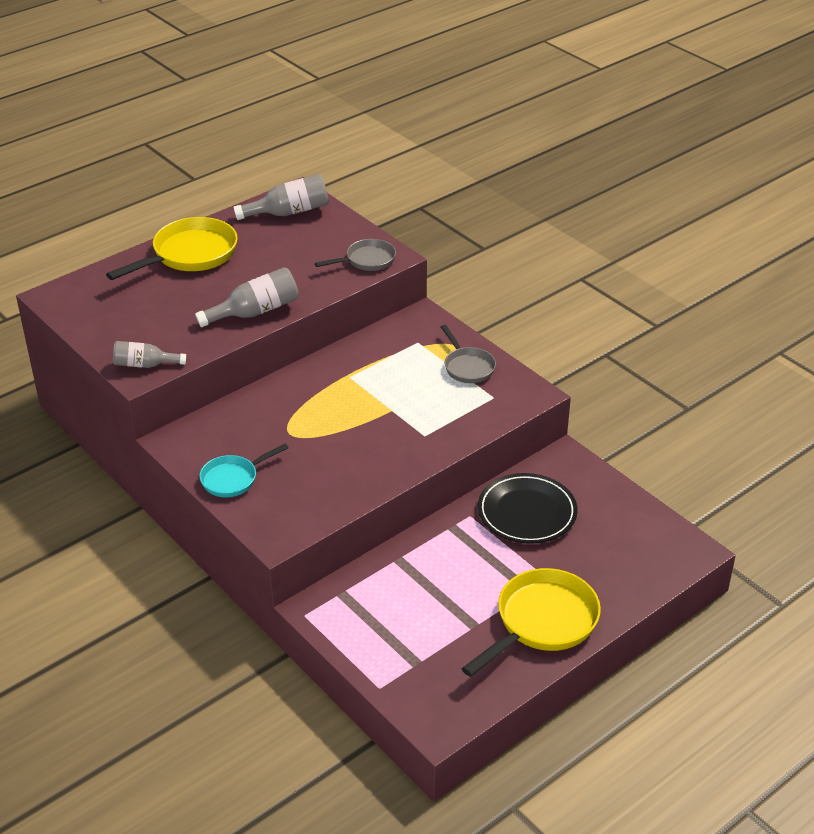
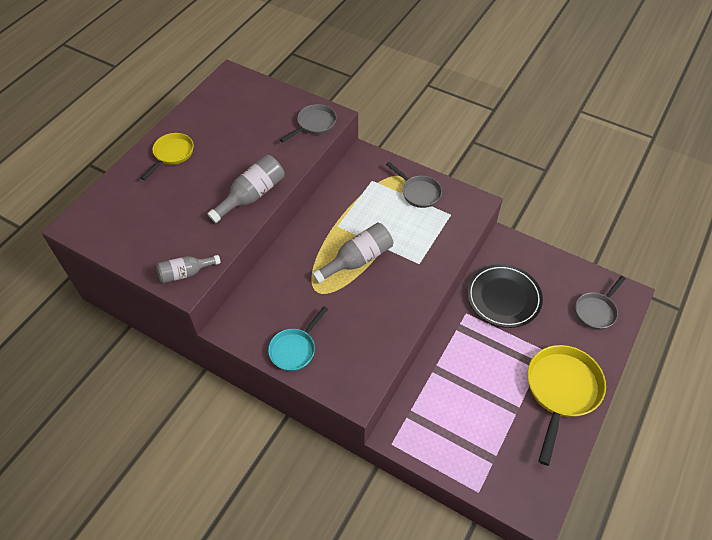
camera: 20 degrees left, 15 degrees up
(190, 255) = (172, 154): yellow pan -> yellow pan, size x0.58
(289, 213) = (232, 95): grey bottle -> grey bottle (357, 260)
(640, 556) = (596, 311): none -> grey pan

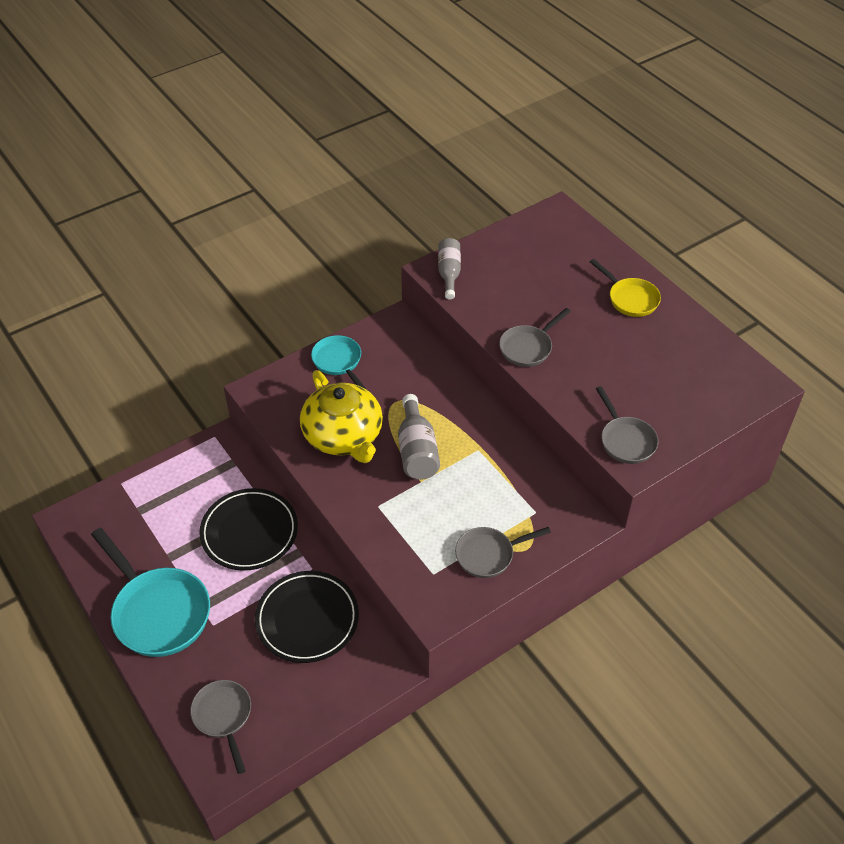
camera: 115 degrees right, 5 degrees down
(252, 196) = (528, 347): grey bottle -> grey pan
(369, 311) = (343, 436): none -> yellow teapot
(463, 367) = (249, 532): none -> black plate
(561, 391) = (158, 611): yellow pan -> turquoise pan

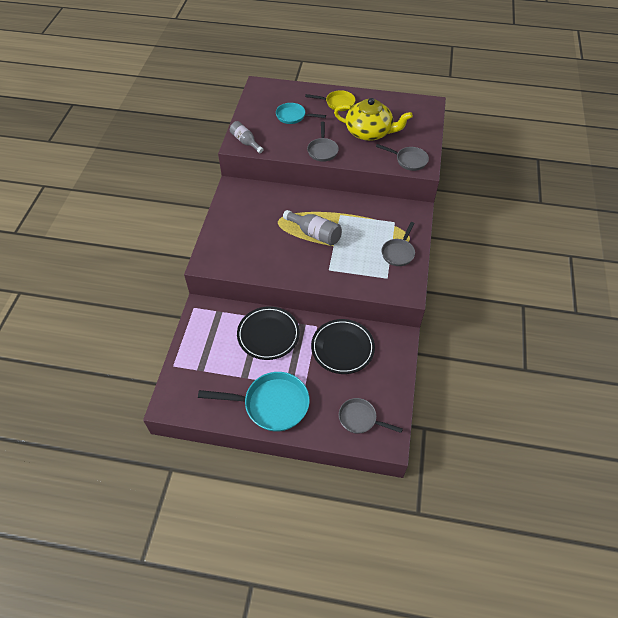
camera: 45 degrees left, 5 degrees up
(339, 362) = (228, 223): turquoise pan -> turquoise pan (293, 116)
(343, 436) = (274, 252): yellow teapot -> yellow teapot (369, 132)

